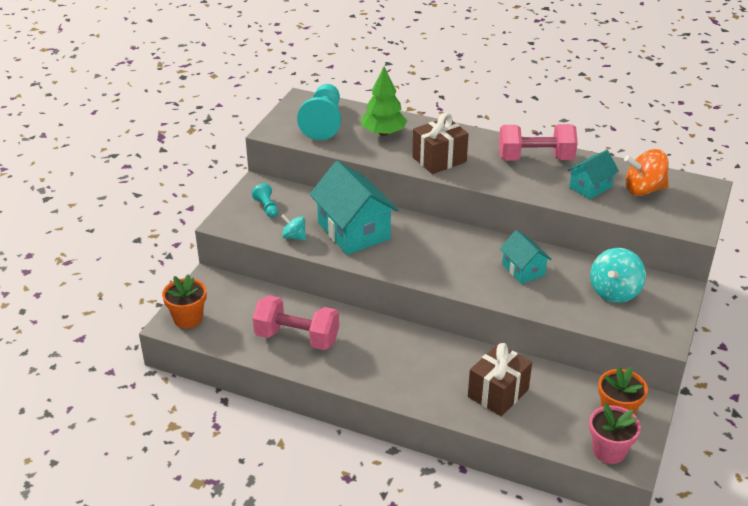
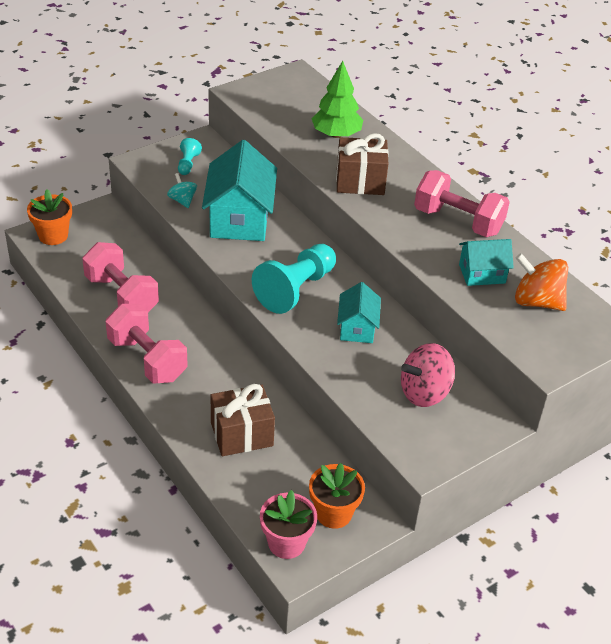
camera: 30 degrees right, 5 degrees up
(323, 122) = (291, 102): turquoise pawn -> turquoise pawn (295, 289)
(370, 375) = (147, 359): none -> pink dumbbell
(614, 292) = (424, 393): turquoise spinning top -> pink spinning top

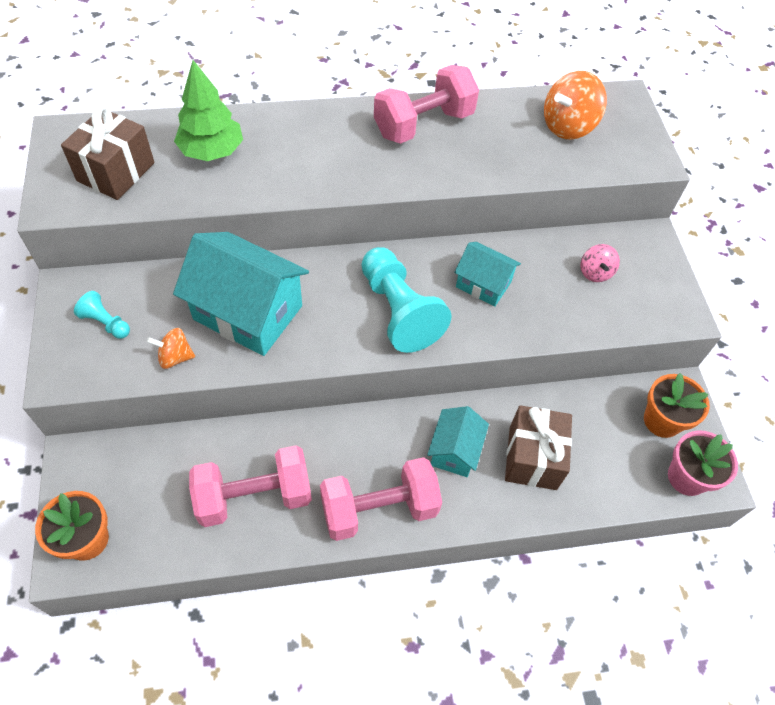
camera: 65 degrees left, 15 degrees up
(182, 200) = (175, 357): turquoise spinning top -> orange spinning top
(360, 182) = (311, 169): brown gift -> brown gift (116, 172)
(424, 393) = (595, 272): pink spinning top -> pink spinning top, size x0.58
(482, 274) = (511, 144): turquoise house -> turquoise house (454, 451)

